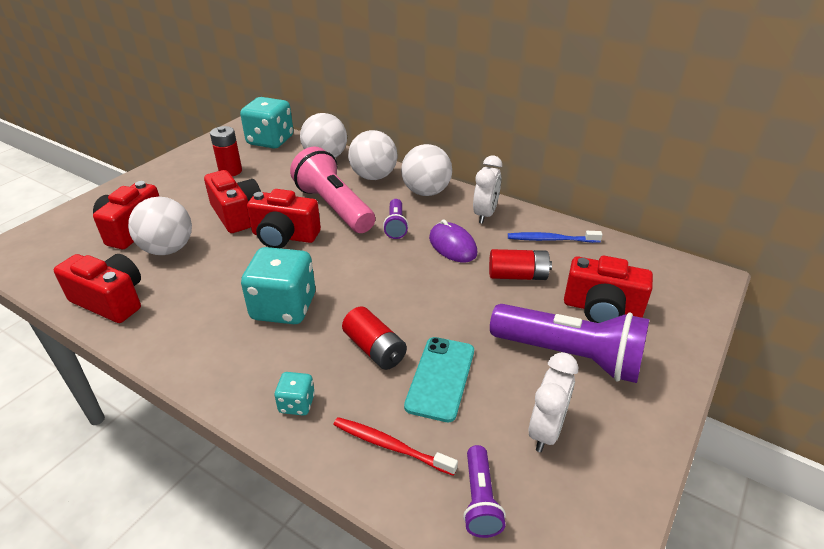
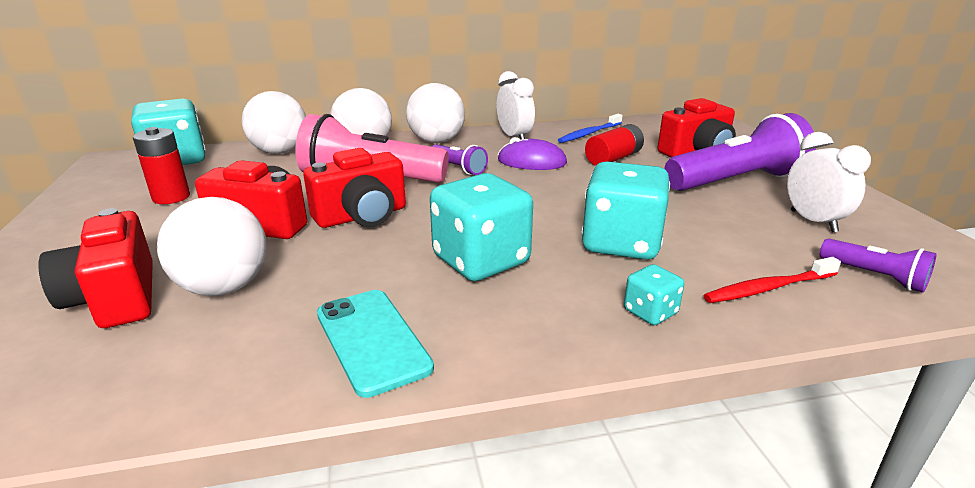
camera: 45 degrees left, 10 degrees down
(111, 301) = (238, 371): red camera -> none
(374, 349) = (621, 243): red battery -> turquoise dice
(440, 378) = (701, 232): turquoise phone -> turquoise phone (372, 340)

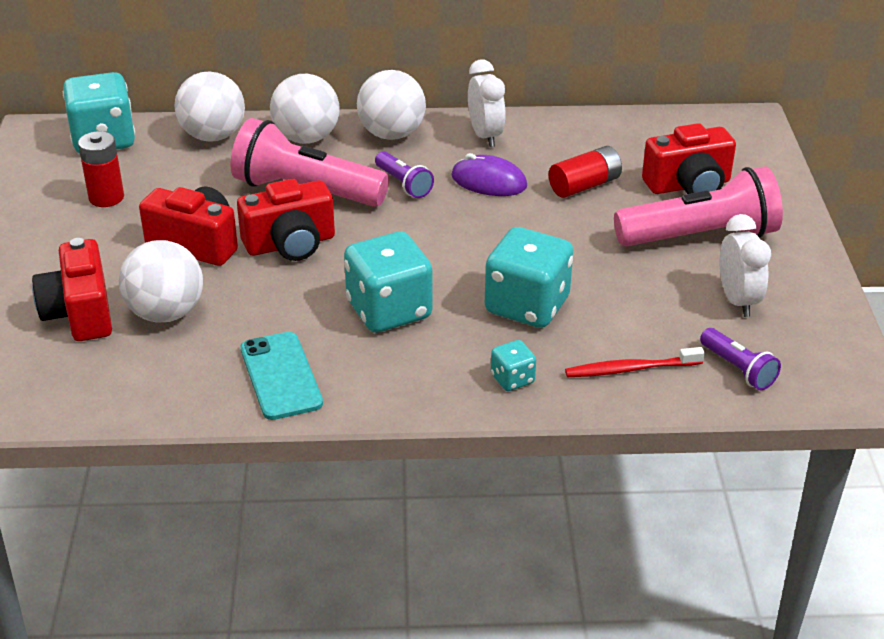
camera: 10 degrees right, 10 degrees up
(589, 133) = (579, 137): blue toothbrush -> none
(736, 181) = (701, 236): purple flashlight -> pink flashlight

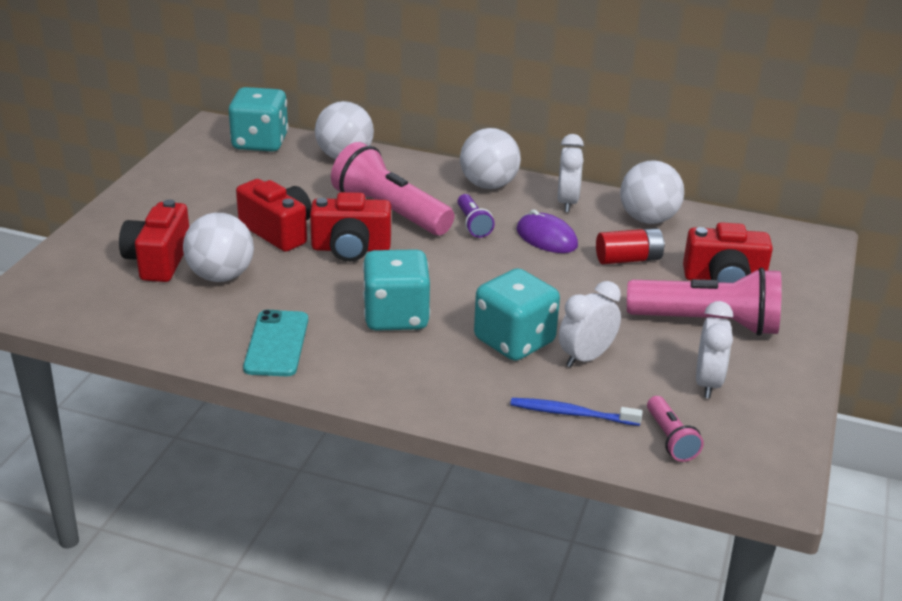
camera: 20 degrees right, 5 degrees down
(106, 197) = (234, 183): red battery -> none
(306, 138) = (417, 173): white ball -> white ball (648, 219)
(512, 379) = (463, 395): turquoise dice -> none
(608, 305) = (586, 357): none -> white clock
(630, 369) = (571, 413): red toothbrush -> blue toothbrush
(738, 369) = (670, 439): purple flashlight -> pink flashlight

